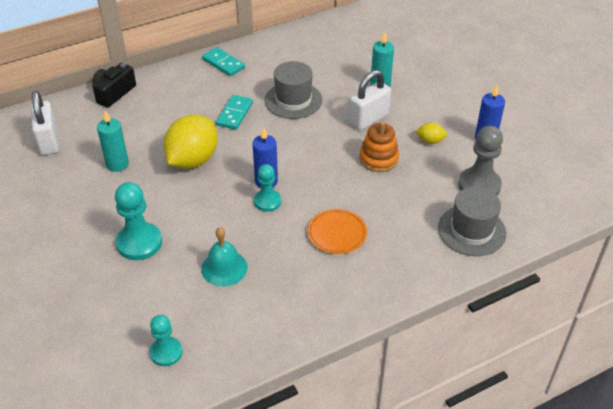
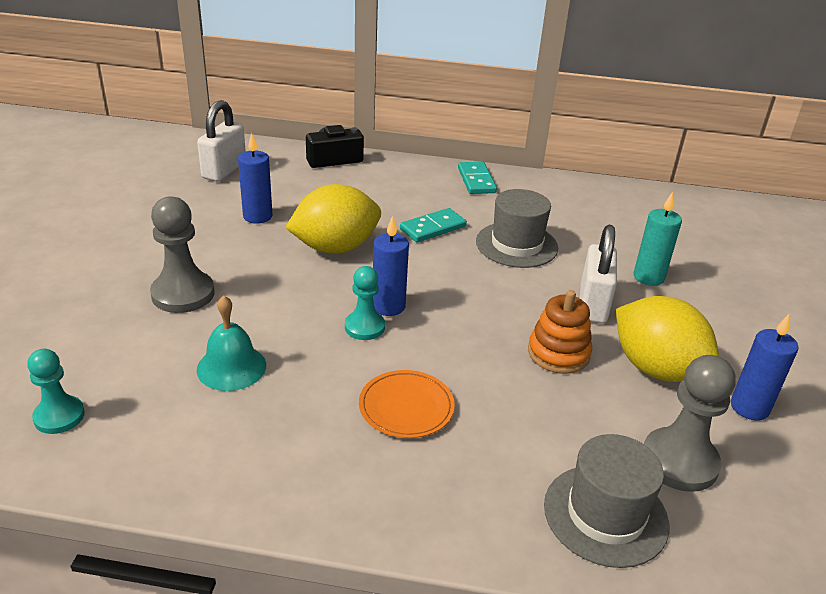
camera: 35 degrees right, 10 degrees down
(117, 164) = (257, 216): turquoise candle -> blue candle
(139, 243) = (183, 294): turquoise pawn -> grey pawn
(368, 119) = (592, 305): white padlock -> white padlock turned 75 degrees counterclockwise
(430, 141) = (656, 369): yellow lemon -> yellow lemon, size x2.26

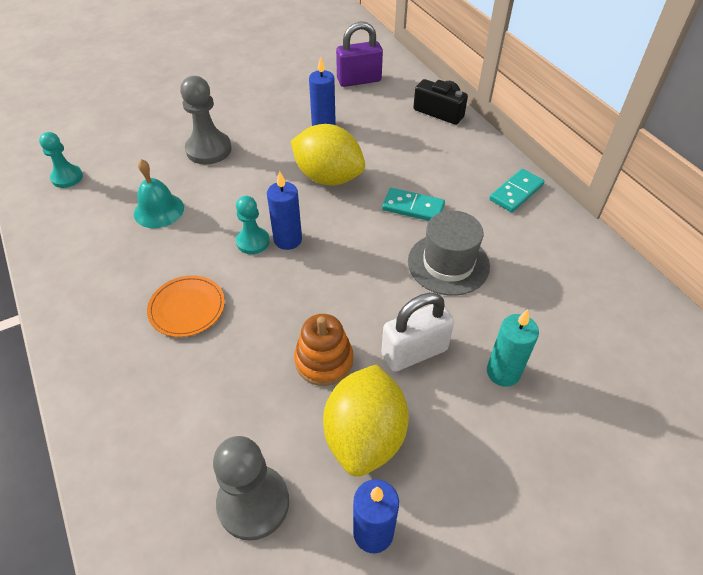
camera: 55 degrees right, 15 degrees up
(224, 170) = (359, 80): white padlock -> purple padlock
(605, 515) = (156, 476): grey hat -> none

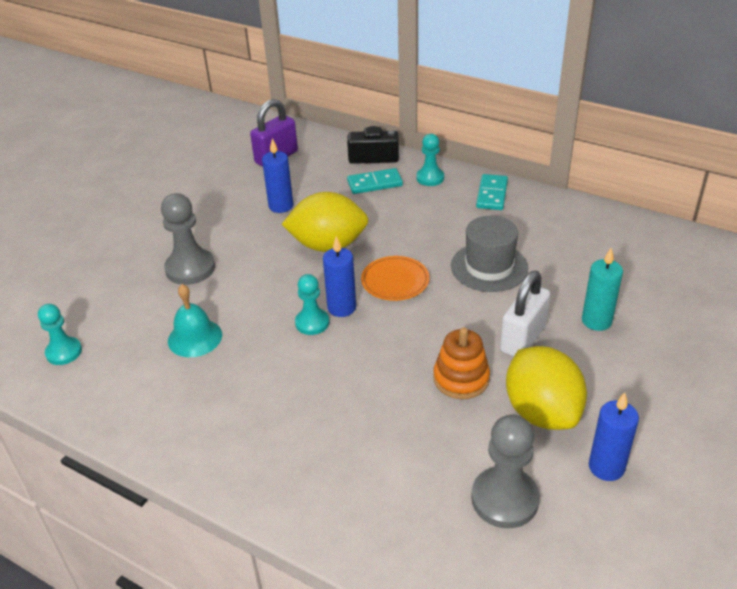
camera: 30 degrees left, 10 degrees down
(187, 308) = (306, 399): orange plate -> orange plate (395, 281)
(413, 207) = (422, 238): turquoise domino -> turquoise domino (374, 183)
(472, 152) = (430, 178): none -> turquoise pawn

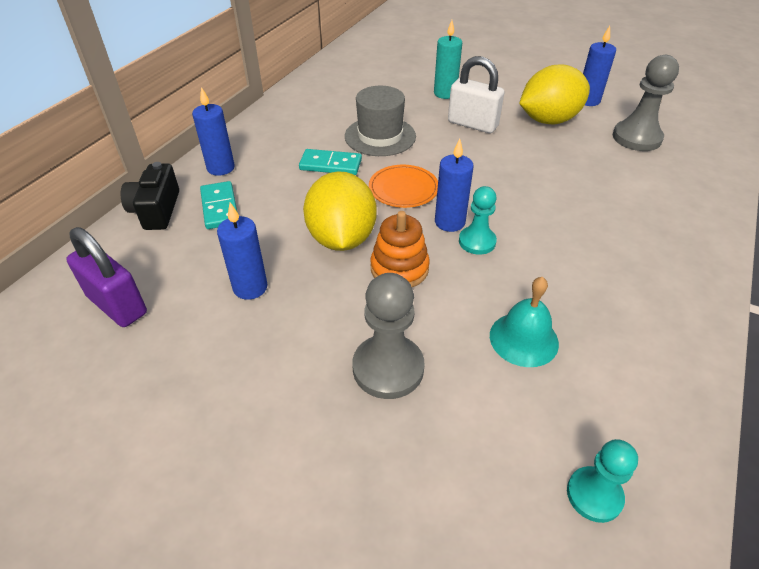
camera: 95 degrees left, 5 degrees up
(430, 178) = (221, 168): turquoise pawn -> blue candle
(461, 379) = (527, 153): orange stacking toy -> orange stacking toy (399, 268)
(491, 194) = (263, 131): turquoise domino -> turquoise domino (330, 165)

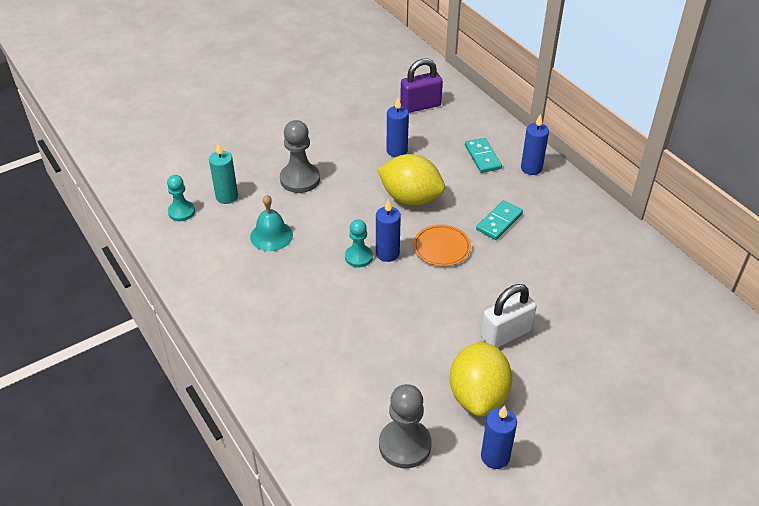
camera: 120 degrees right, 0 degrees up
(156, 210) = (498, 132): black camera -> none
(219, 207) = (482, 157): turquoise domino -> turquoise domino turned 60 degrees clockwise
(380, 136) = (523, 264): grey hat -> none
(399, 268) = (364, 212): orange stacking toy -> none
(445, 93) = (576, 344): turquoise candle -> turquoise candle (227, 196)

